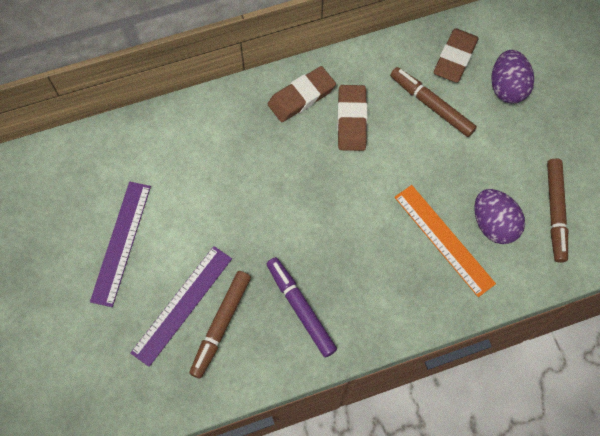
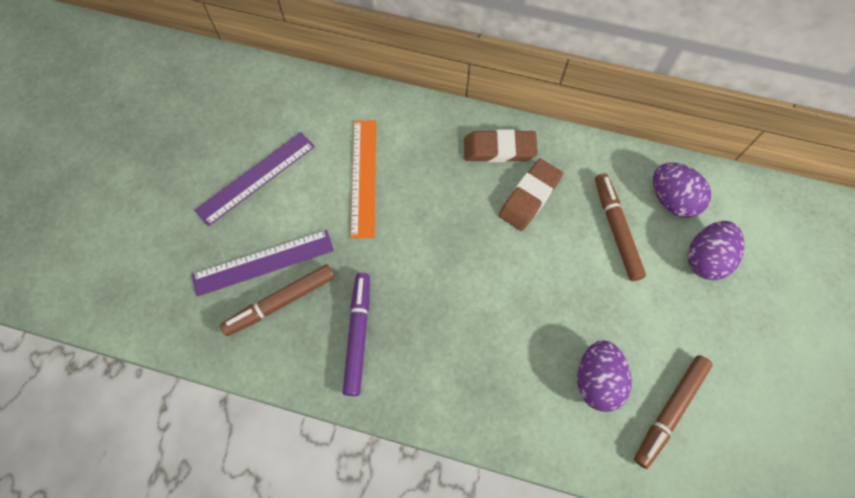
camera: 35 degrees right, 0 degrees up
(443, 239) = (536, 362): orange ruler -> orange ruler (363, 177)
(455, 58) = (671, 200): brown eraser -> purple egg

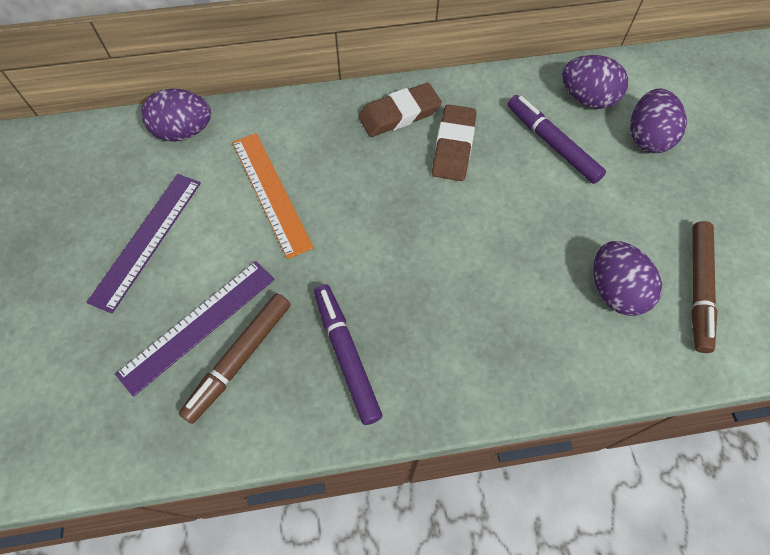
camera: 25 degrees left, 5 degrees down
(321, 97) = (184, 132): none -> purple egg
(616, 229) = (552, 144): brown marker -> purple marker

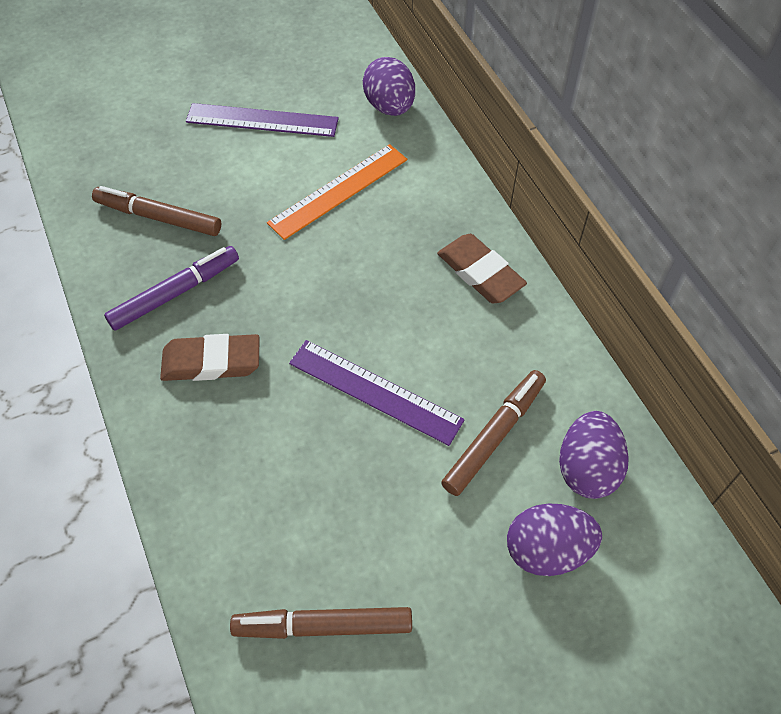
camera: 75 degrees right, 5 degrees down
(198, 325) = (186, 180): purple ruler -> purple ruler (375, 391)
(453, 146) = (452, 333): brown eraser -> brown eraser (211, 362)
(552, 144) = (494, 436): purple marker -> brown marker
(614, 291) = (298, 528): purple egg -> none

